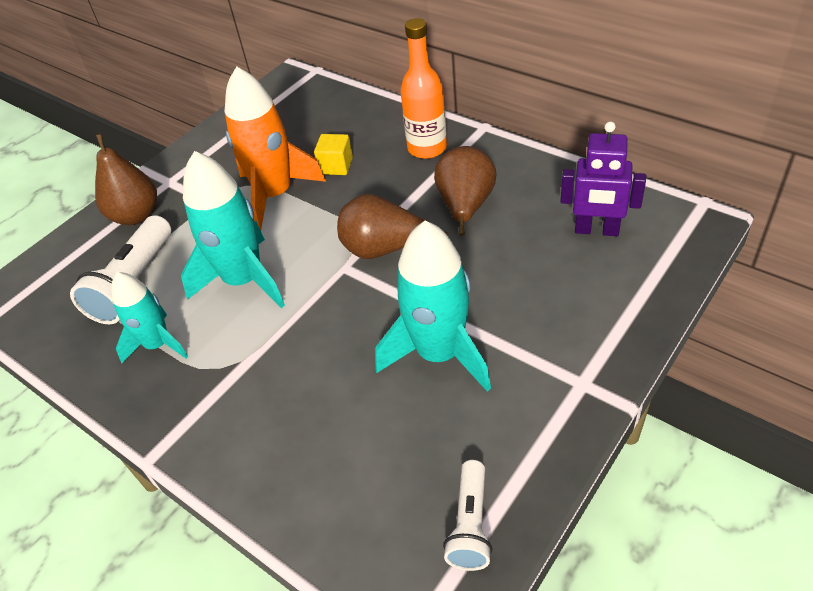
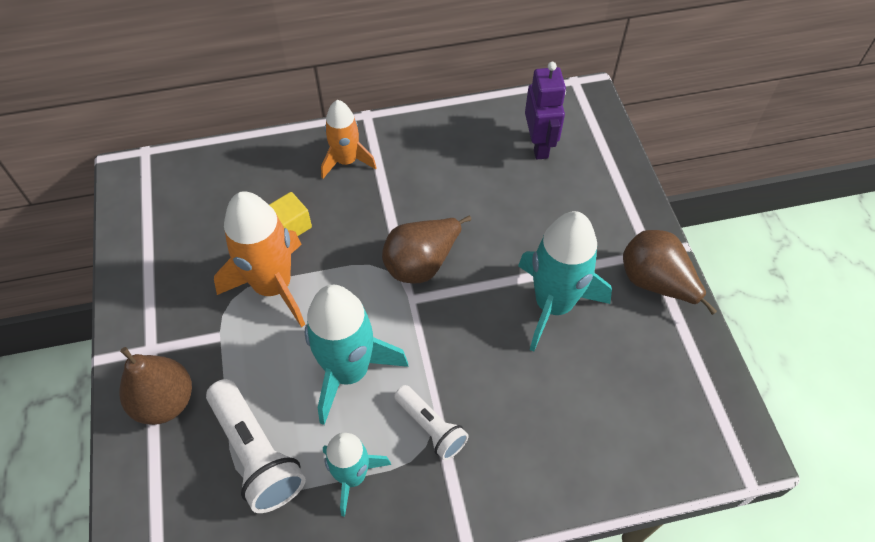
camera: 55 degrees left, 10 degrees up
(427, 148) = (346, 161): orange bottle -> orange rocket
(465, 206) = (436, 188): brown pear -> brown pear (655, 283)
(470, 524) = (698, 387): white flashlight -> white flashlight (431, 427)
(596, 230) = (539, 145): purple robot -> purple robot turned 60 degrees counterclockwise

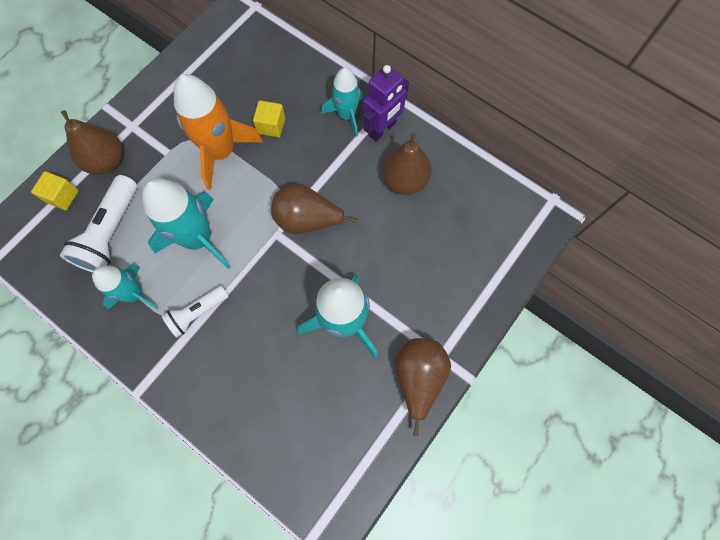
camera: 50 degrees right, 15 degrees up
(158, 477) = (62, 196): none -> yellow cube
(346, 161) = (346, 115): orange rocket -> turquoise rocket
(431, 427) = (197, 313): white flashlight -> white flashlight turned 45 degrees clockwise
(457, 164) = (404, 180): none -> brown pear
(539, 145) = (469, 219): purple robot -> purple robot (382, 129)

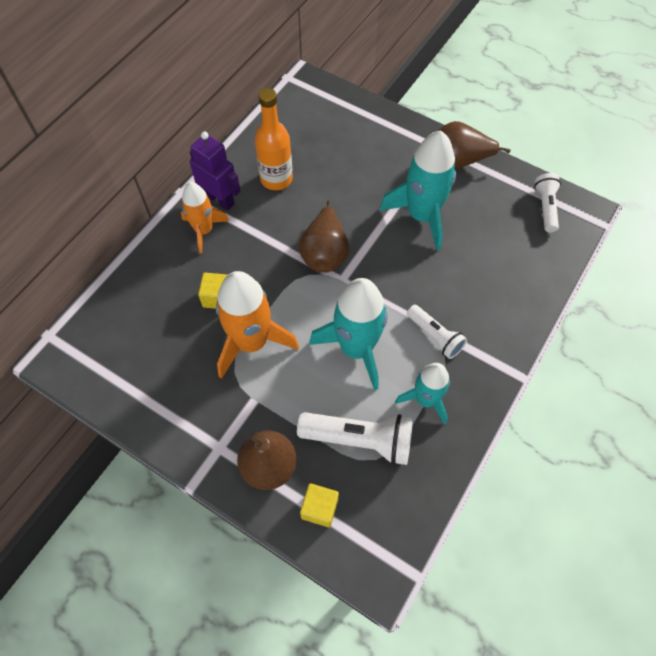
camera: 95 degrees left, 10 degrees down
(341, 470) = (545, 207): none -> white flashlight
(346, 115) = (204, 230): turquoise rocket -> orange rocket
(404, 180) = (276, 179): brown pear -> orange bottle

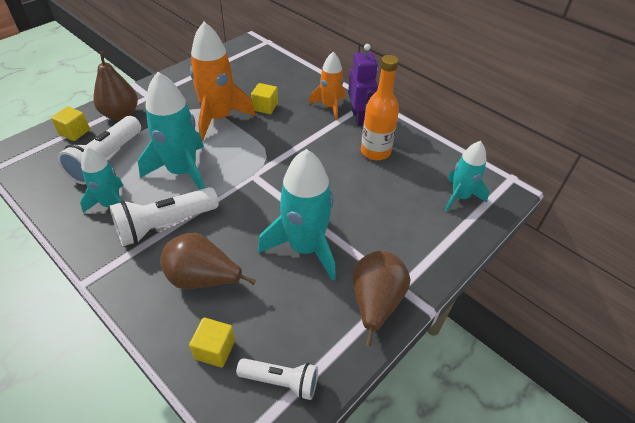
camera: 100 degrees right, 15 degrees down
(220, 199) = (359, 118): purple robot -> purple robot turned 60 degrees counterclockwise
(323, 112) = (460, 197): none -> turquoise rocket
(325, 253) = (284, 169): brown pear -> brown pear (203, 279)
(435, 336) = (165, 225): white flashlight -> white flashlight, size x1.61
(540, 254) = (215, 349): none -> yellow cube

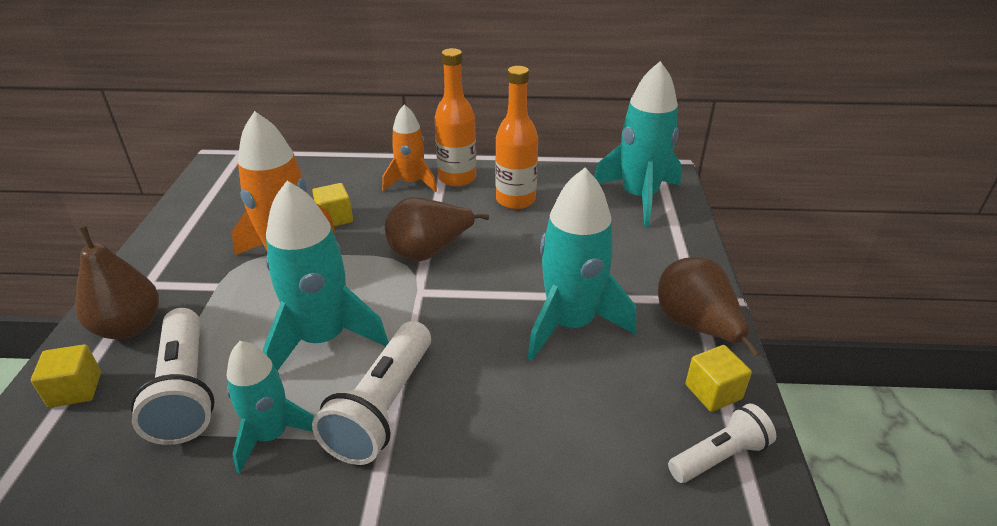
camera: 40 degrees left, 10 degrees down
(203, 279) = (510, 428): brown pear -> brown pear (429, 251)
(215, 349) = (621, 483): yellow cube -> yellow cube (713, 392)
(359, 118) = (457, 178): purple robot -> orange bottle
(460, 197) = (639, 197): turquoise rocket -> turquoise rocket, size x1.61

